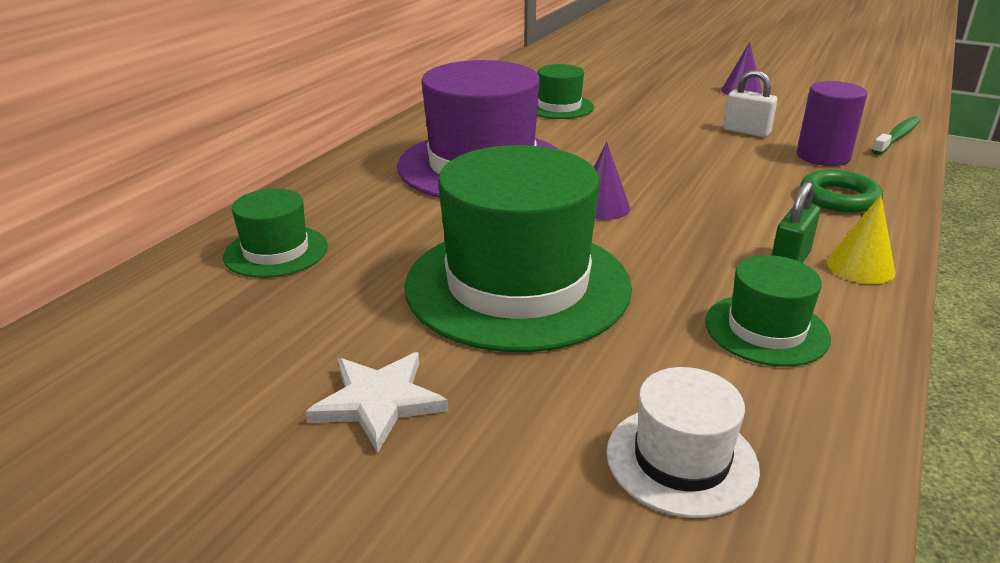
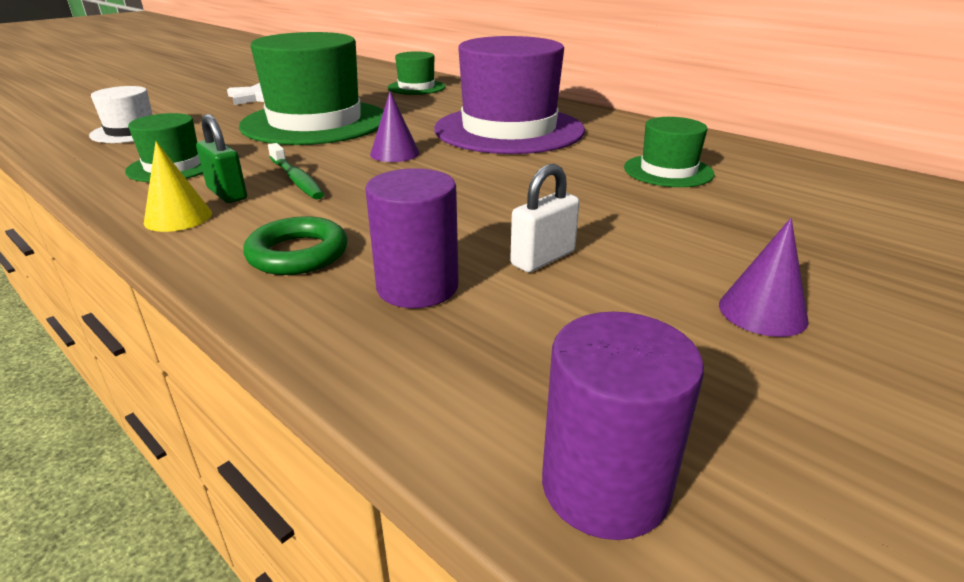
camera: 105 degrees right, 0 degrees up
(893, 112) = (605, 486): none -> purple cylinder
(897, 137) = (447, 403): green toothbrush -> green toothbrush (296, 179)

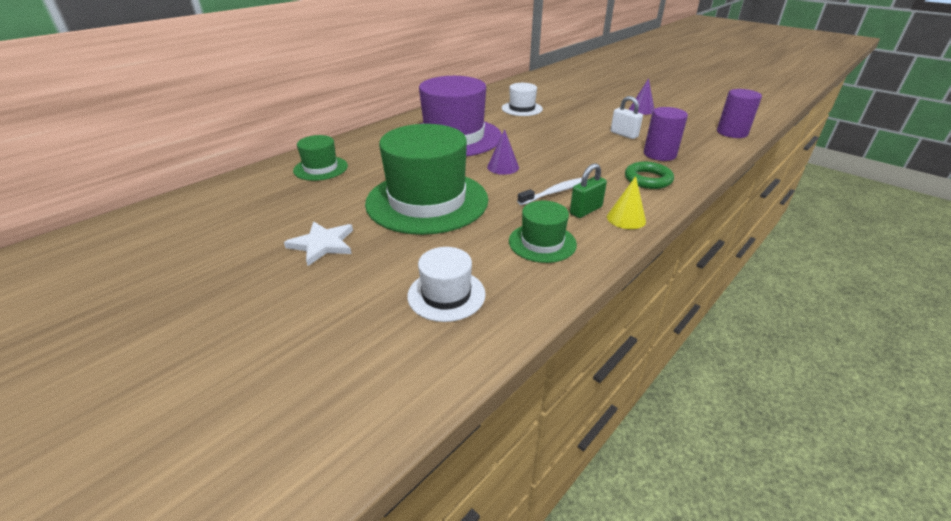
camera: 90 degrees left, 5 degrees up
(296, 179) = (555, 192): green toothbrush -> white toothbrush
(668, 171) = (522, 109): green hat -> white hat

